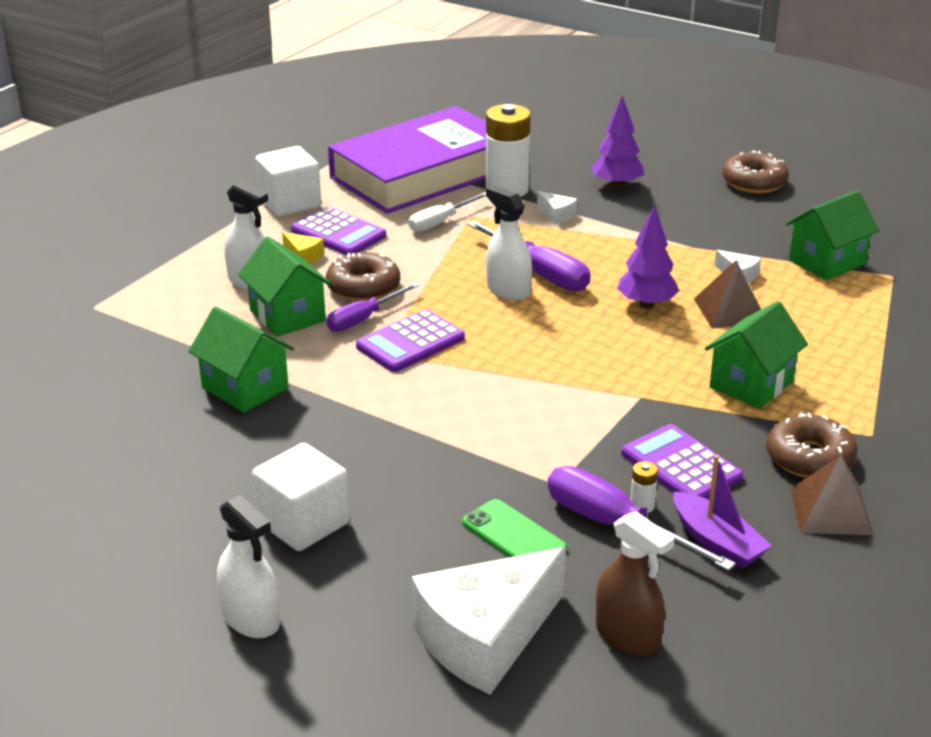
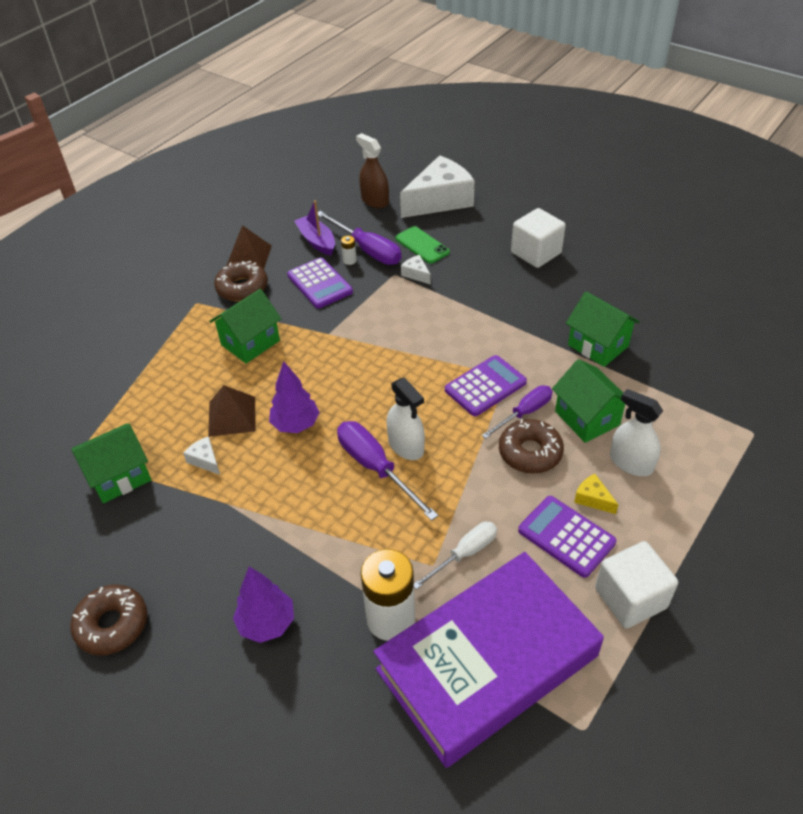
camera: 175 degrees left, 15 degrees up
(251, 619) = (550, 208): white spray bottle -> none
(557, 215) = (344, 563): white cheese -> white cheese (416, 274)

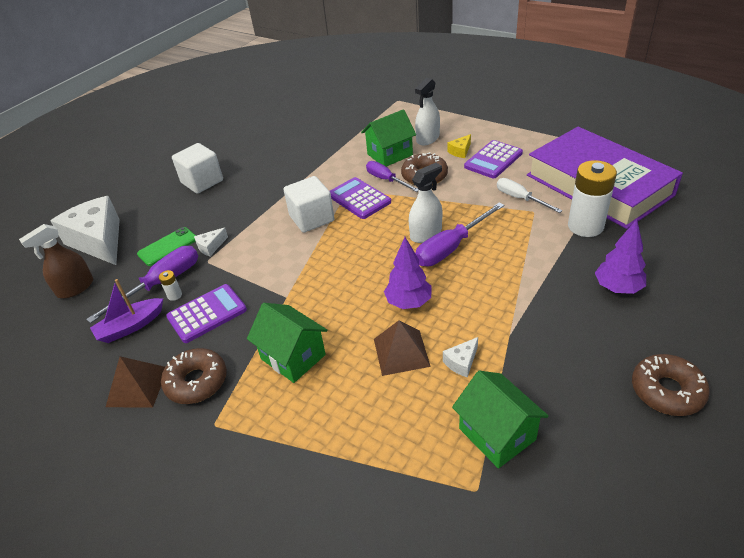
camera: 90 degrees left, 5 degrees down
(598, 345) = (318, 151): green house -> none
(630, 598) = (531, 138): white cube -> white cube (311, 218)

